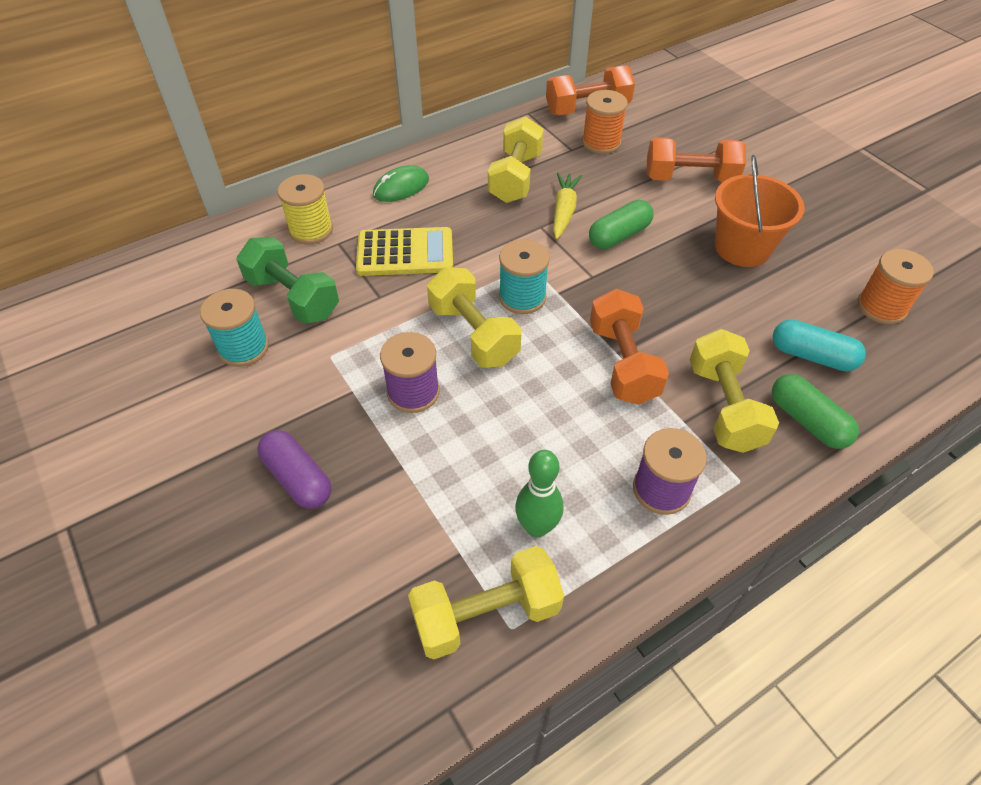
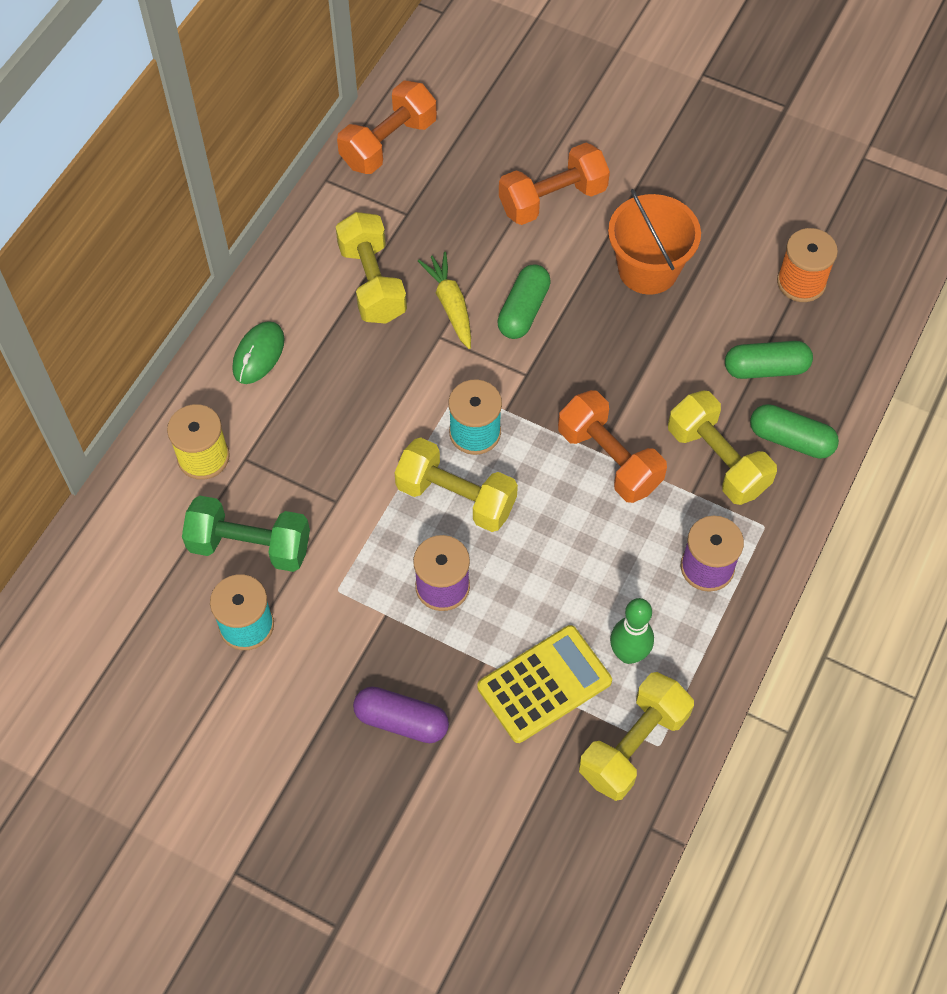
camera: 30 degrees left, 10 degrees up
(405, 253) = (324, 437): yellow calculator -> yellow calculator (544, 684)
(601, 142) = (433, 189): orange spool -> none
(812, 356) = (765, 368): turquoise capsule -> green capsule

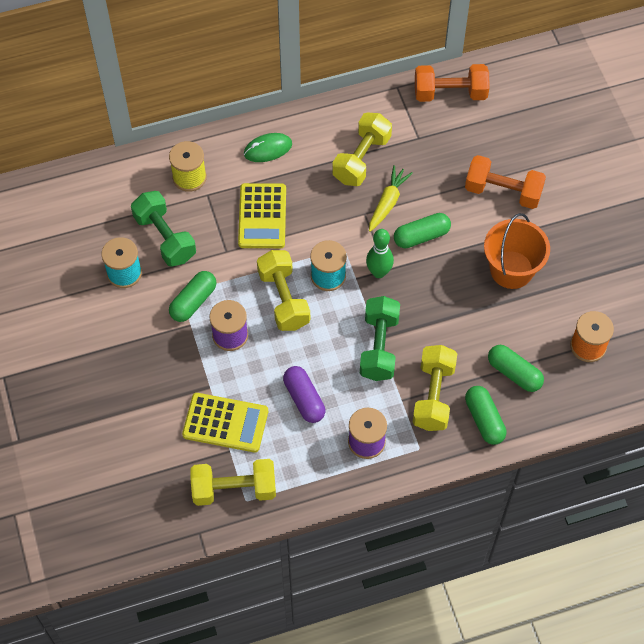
camera: 45 degrees right, 0 degrees up
(334, 430) = (262, 216): none -> yellow calculator
(361, 587) = (193, 301): none -> green capsule
(401, 721) = (143, 379): purple capsule -> purple capsule (304, 399)
(609, 459) = (379, 347): orange dumbbell -> green dumbbell
(628, 654) = (280, 446): green bowling pin -> green bowling pin (379, 272)

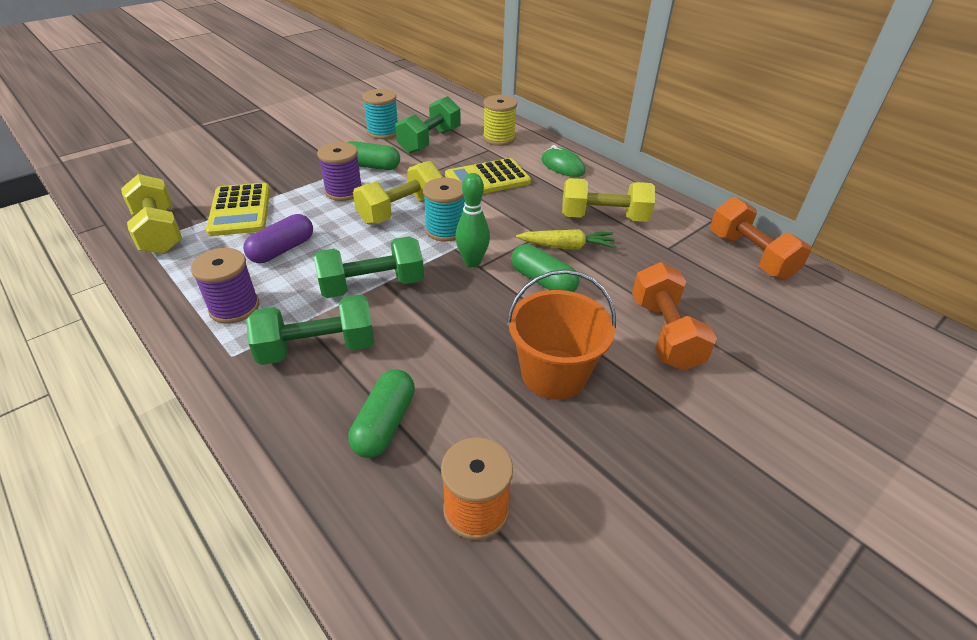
camera: 65 degrees right, 20 degrees down
(433, 396) = (318, 348): yellow dumbbell -> green dumbbell
(484, 419) = (293, 410): green capsule -> none

